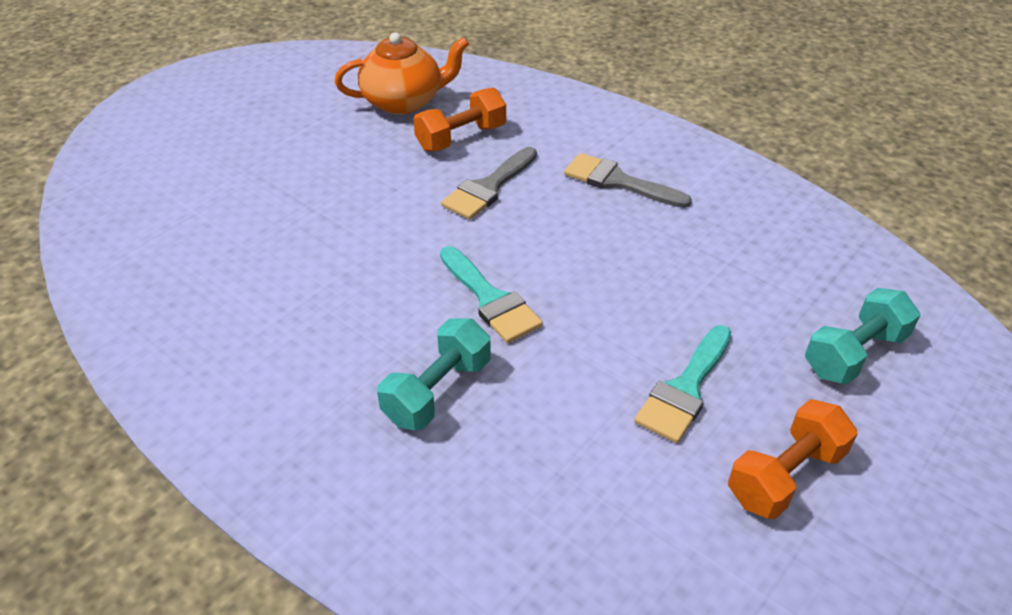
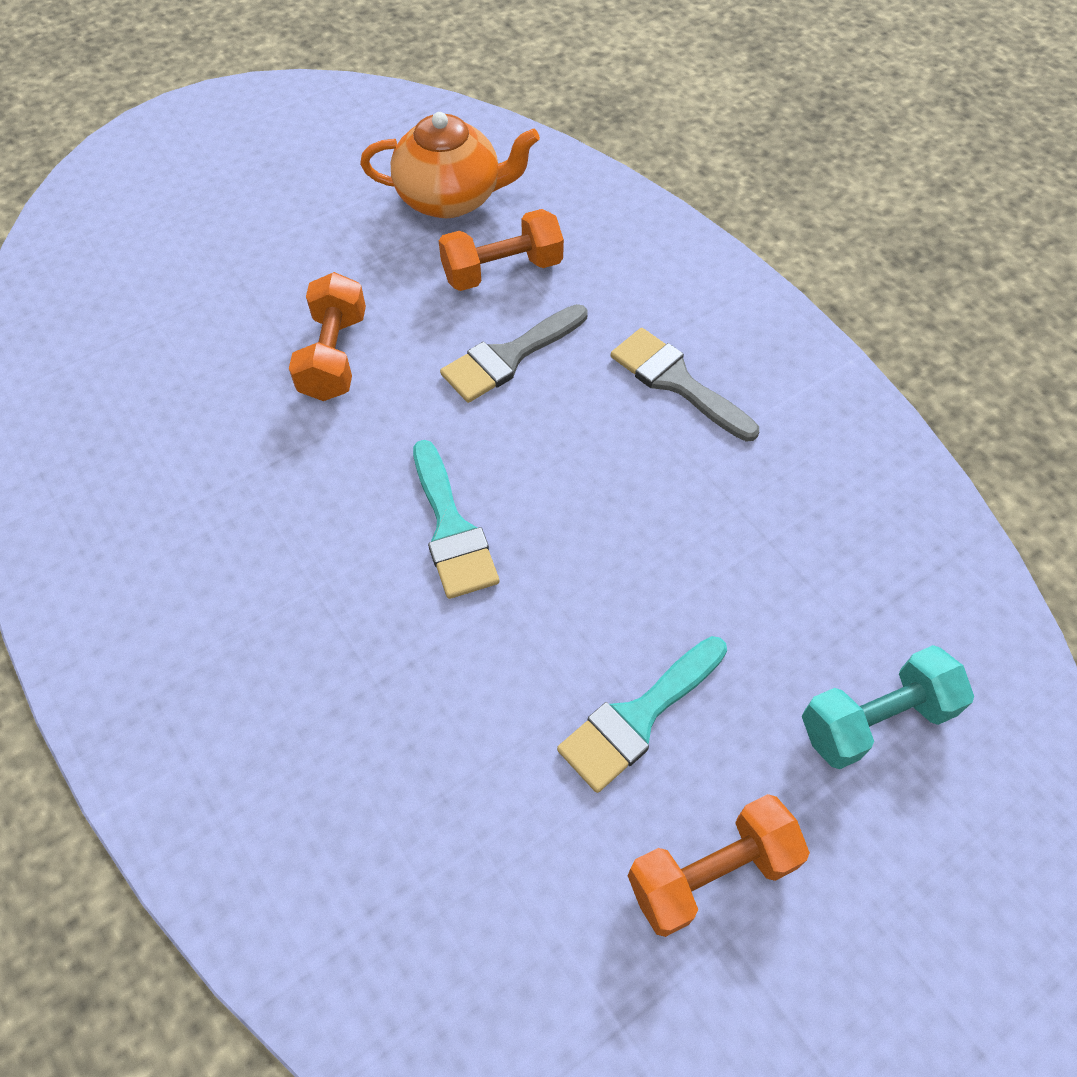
camera: 15 degrees right, 15 degrees up
(352, 209) = (334, 356): none -> orange dumbbell
(437, 391) = (345, 647): turquoise dumbbell -> none

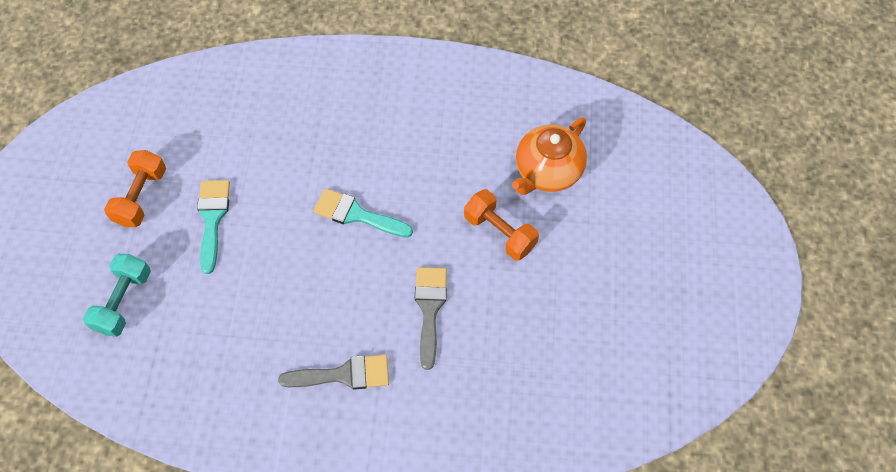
camera: 130 degrees right, 5 degrees up
(451, 198) = (574, 368): orange teapot -> orange teapot (547, 171)
(502, 270) = (492, 351): orange dumbbell -> none

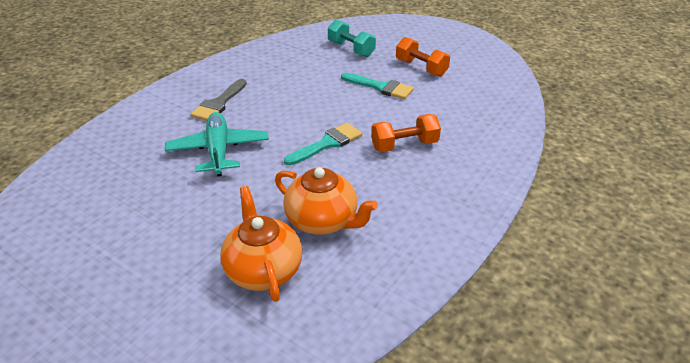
camera: 120 degrees right, 25 degrees down
(430, 309) = (218, 151): grey brush -> turquoise plane
(468, 160) = (323, 221): none -> orange teapot
(500, 232) = (237, 210): orange dumbbell -> orange dumbbell (404, 145)

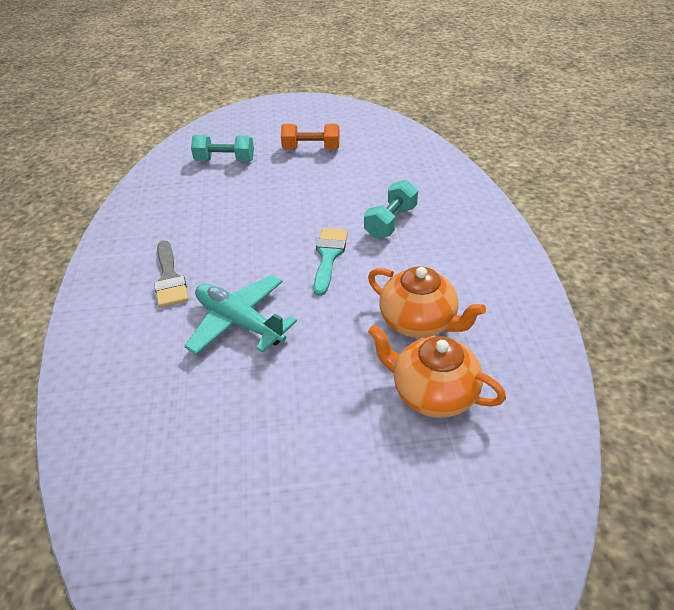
camera: 40 degrees left, 5 degrees up
(323, 221) = (419, 322): orange teapot -> orange teapot turned 45 degrees clockwise
(381, 87) = (302, 182): turquoise brush -> none
(404, 145) = (390, 222): orange dumbbell -> turquoise dumbbell

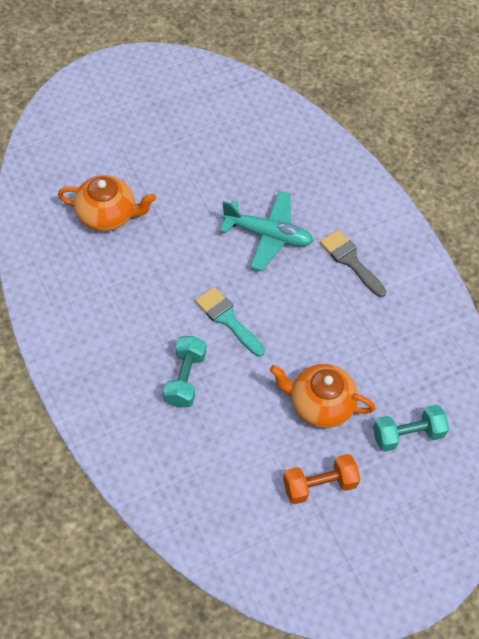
camera: 155 degrees right, 15 degrees up
(328, 256) = (227, 319): turquoise brush -> turquoise brush turned 150 degrees clockwise
(419, 322) = (130, 269): orange teapot -> orange teapot (320, 405)

